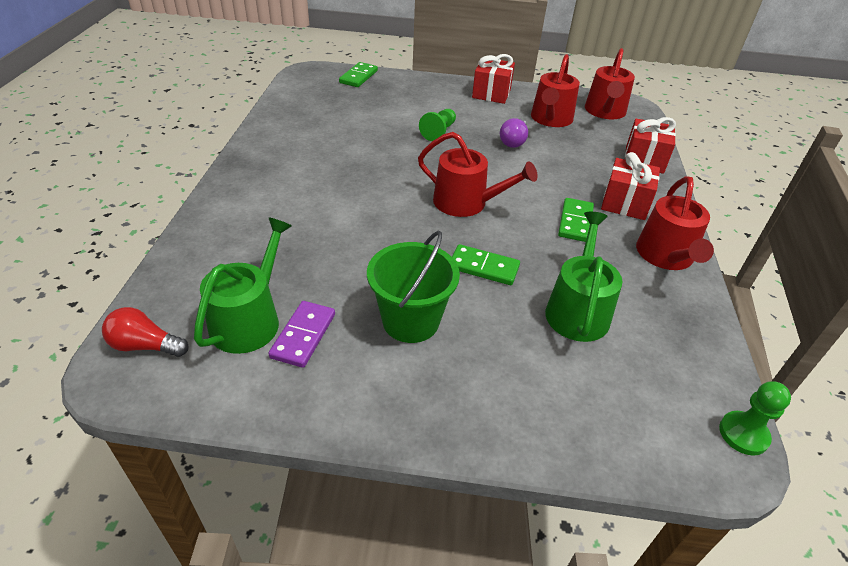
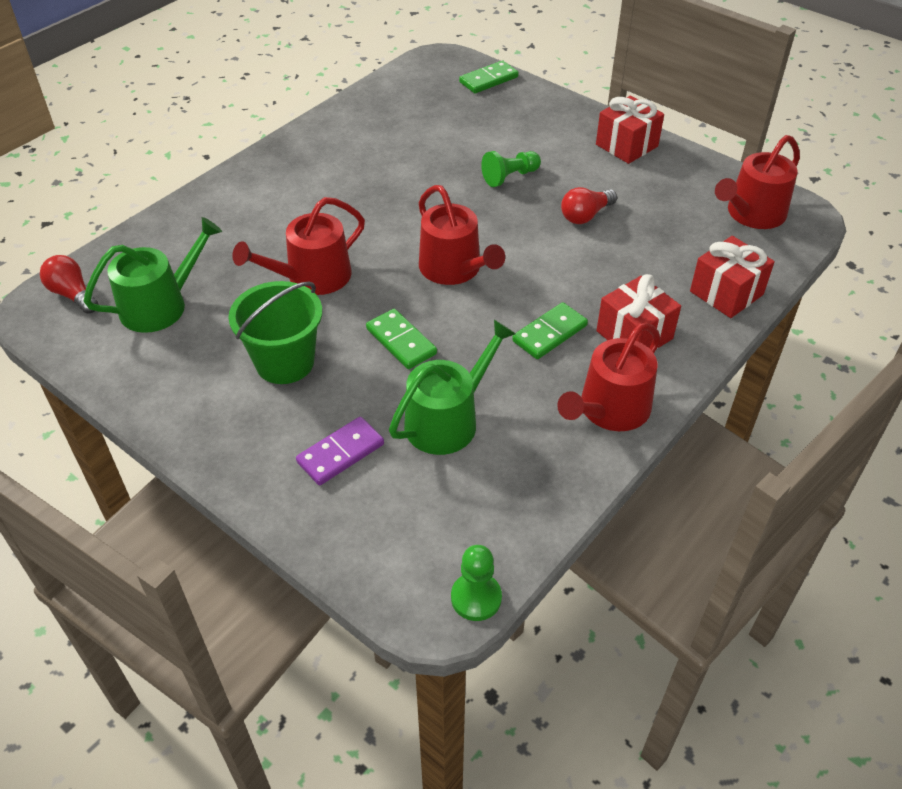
camera: 35 degrees right, 5 degrees up
(303, 336) = (189, 337): purple domino -> purple domino (341, 453)
(513, 141) = (585, 215): purple light bulb -> red light bulb
(550, 119) = (665, 202): red watering can -> red watering can (312, 277)

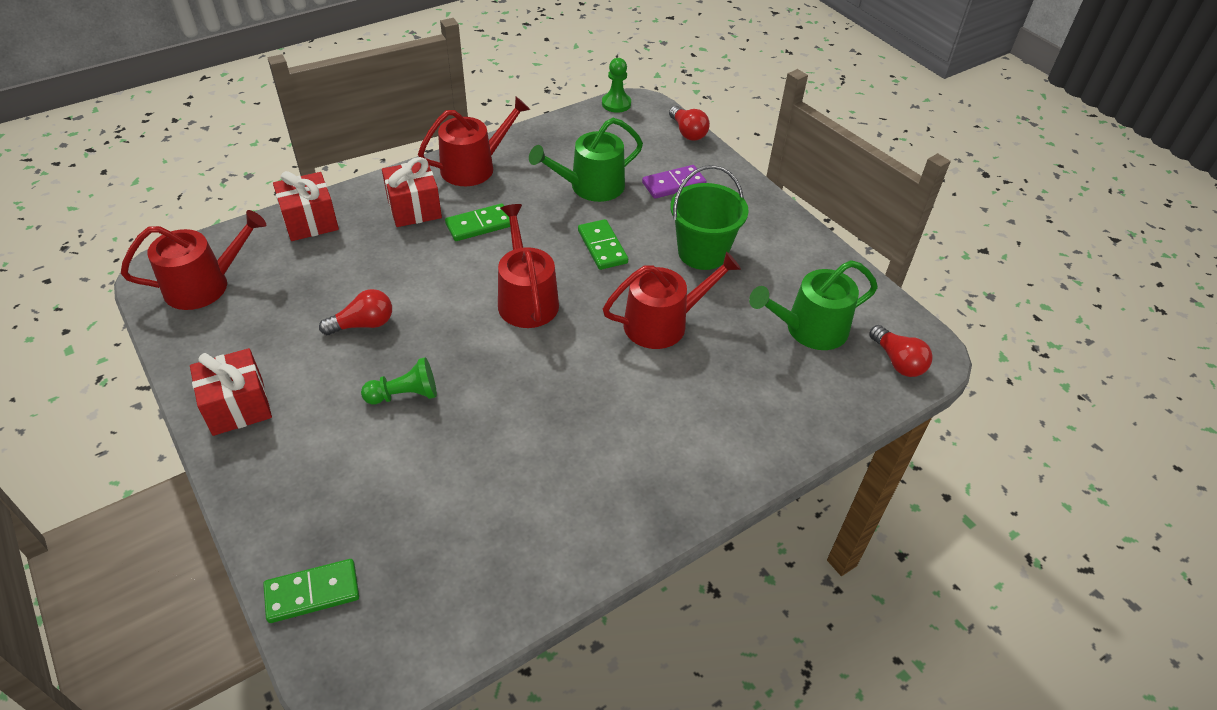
camera: 165 degrees left, 0 degrees up
(342, 563) = (687, 132): none -> red light bulb

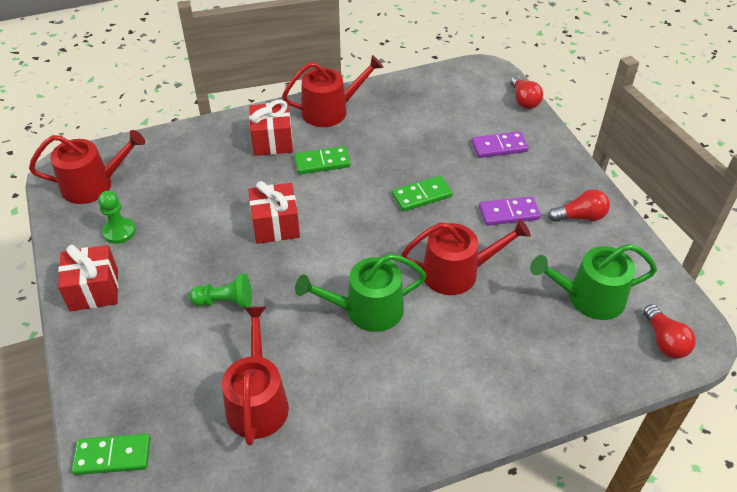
camera: 15 degrees right, 0 degrees up
(310, 221) = (187, 142): red gift -> red gift (275, 225)
(363, 324) = (207, 236): red light bulb -> red light bulb (580, 216)
(526, 299) = (345, 233): red watering can -> red watering can (257, 401)
(591, 186) = (425, 140): green watering can -> green watering can (366, 310)
(602, 247) = (422, 196): green domino -> green domino turned 75 degrees clockwise
(616, 104) = (466, 67): green pawn -> green pawn (119, 231)
(702, 253) = (509, 213): green bucket -> purple domino

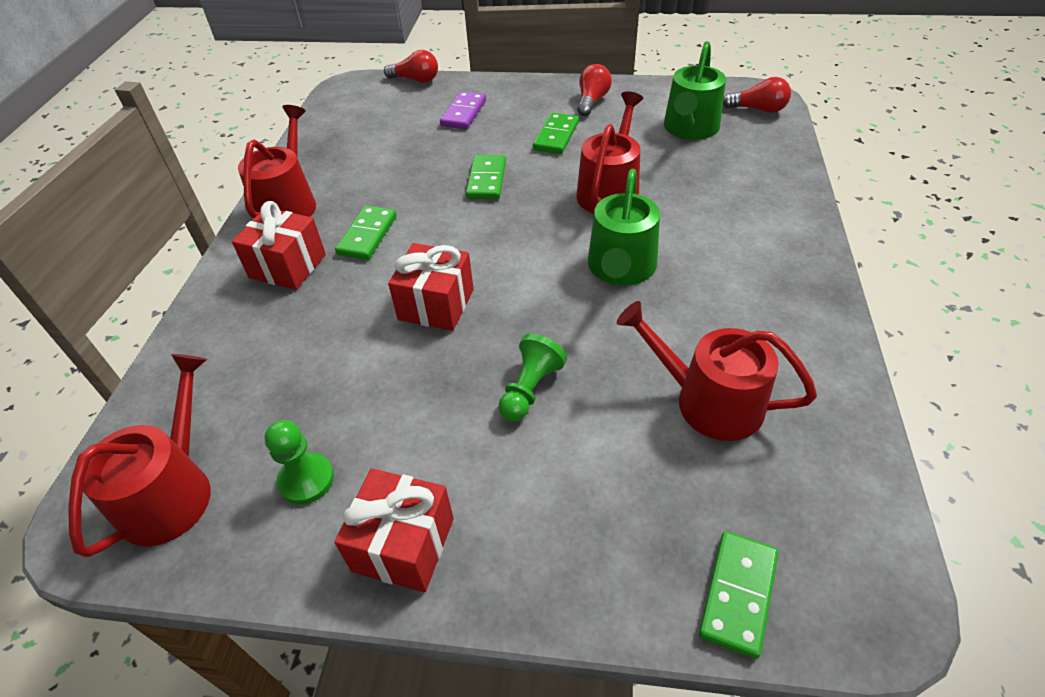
camera: 60 degrees left, 0 degrees up
(509, 213) = (556, 136): purple domino -> green domino

